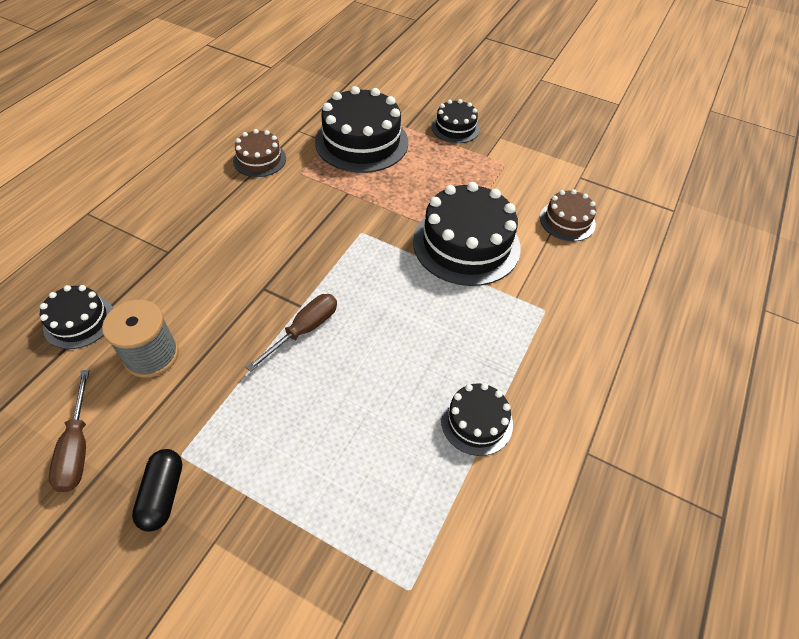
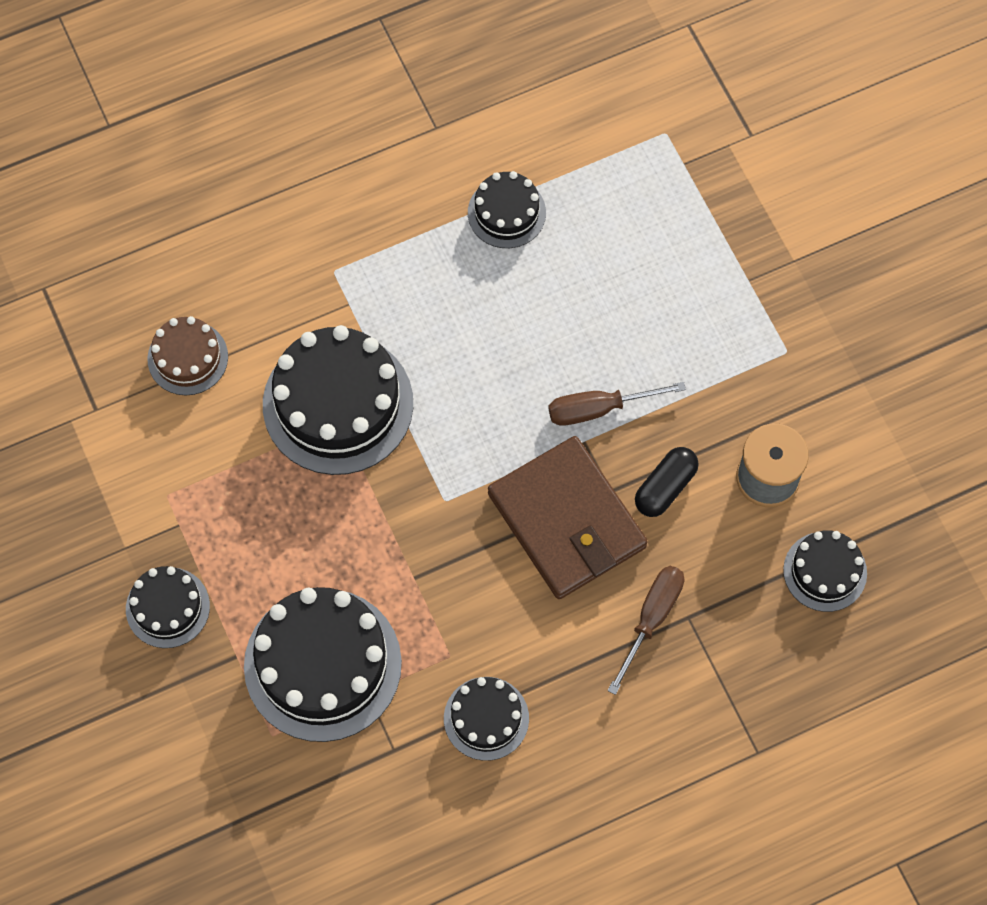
camera: 140 degrees left, 15 degrees up
(77, 447) = (874, 417): brown screwdriver -> brown screwdriver (651, 618)
(163, 494) = (817, 325): black capsule -> black capsule (665, 487)
(259, 159) = (486, 718): brown cake -> black cake
(279, 259) = (567, 521): none -> brown wallet

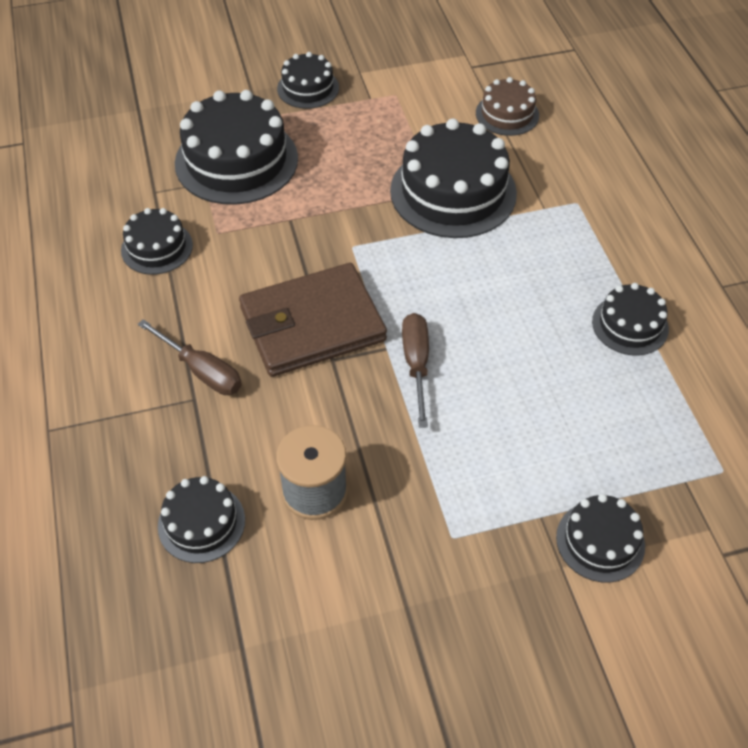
camera: 100 degrees right, 15 degrees down
(665, 487) = (325, 403): black capsule -> none
(762, 231) = (600, 541): none -> black cake

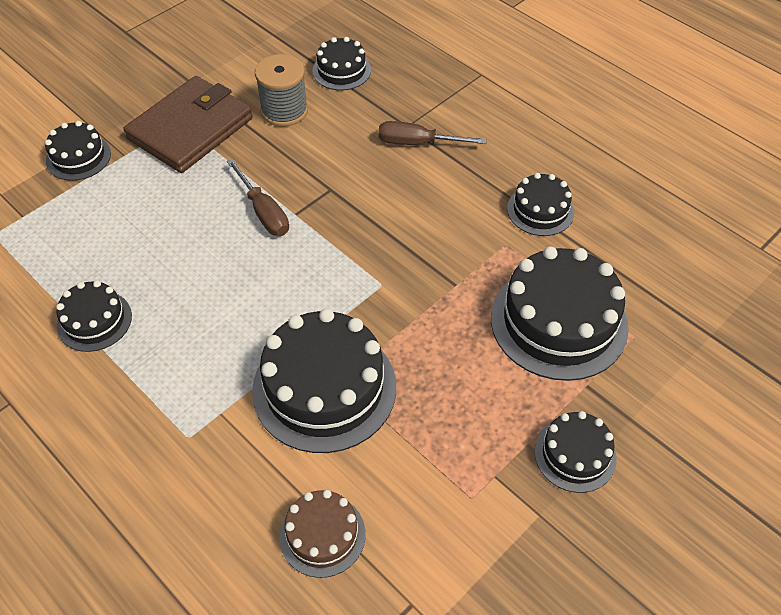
camera: 150 degrees right, 0 degrees up
(312, 324) = (365, 206): brown wallet -> brown wallet (191, 128)

